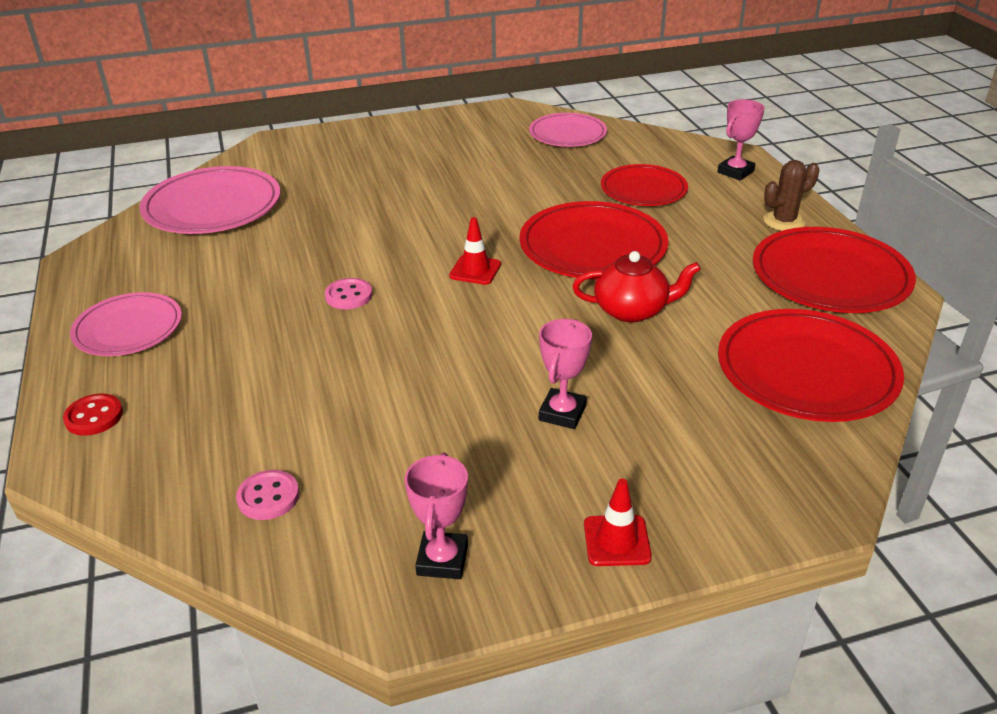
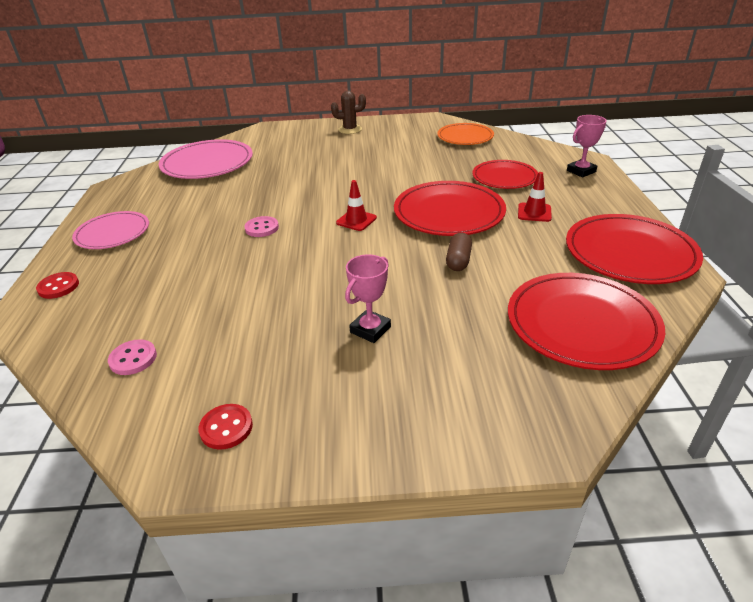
camera: 15 degrees right, 0 degrees up
(442, 560) = (226, 428): pink trophy -> red button
(567, 134) = (465, 137): pink plate -> orange plate
(616, 541) = (366, 437): red traffic cone -> red traffic cone (534, 212)
(632, 310) = (458, 261): red teapot -> brown capsule
(784, 221) = (606, 209): brown cactus -> brown cactus (350, 129)

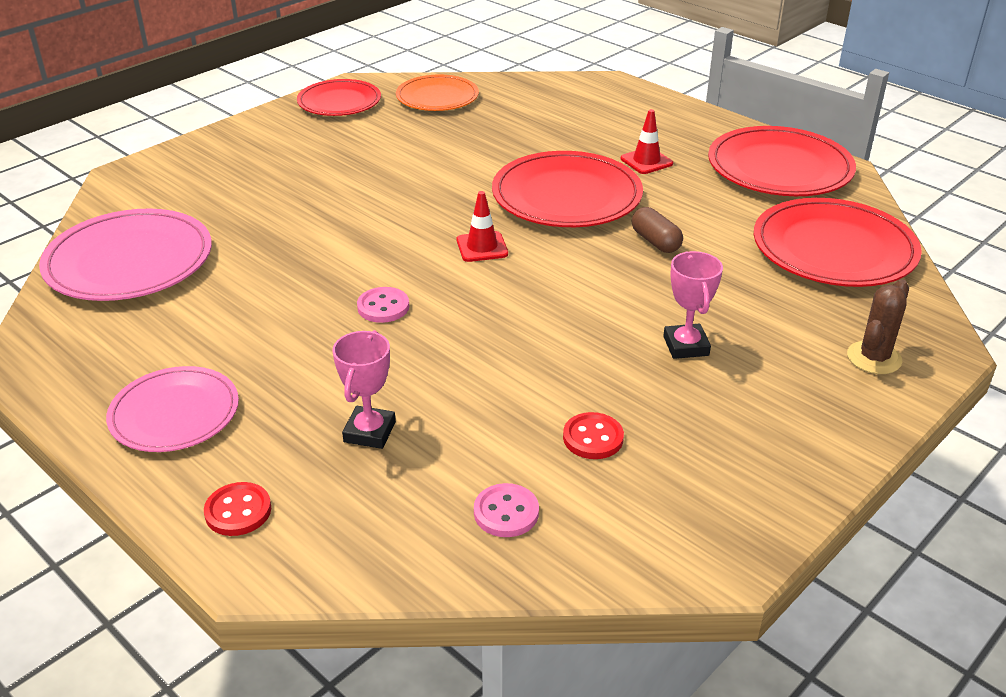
camera: 45 degrees left, 0 degrees up
(226, 428) = (713, 500): red button -> red button (593, 438)
(350, 129) = (265, 136): brown cactus -> brown cactus (874, 358)
(504, 177) = (559, 133): red plate -> red plate (339, 102)
(581, 171) = (622, 98): pink trophy -> pink trophy (369, 432)

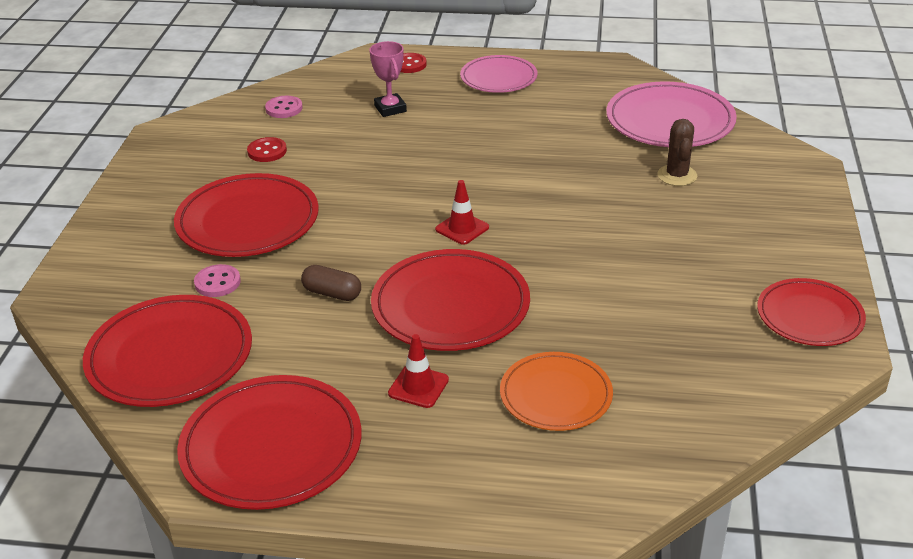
camera: 145 degrees right, 0 degrees up
(383, 307) = (471, 163): pink button -> pink button (217, 282)
(437, 97) = (735, 375): orange plate -> orange plate (556, 395)
(686, 346) = (248, 221): pink trophy -> red plate
(874, 358) = (107, 267): brown cactus -> brown cactus (677, 175)

